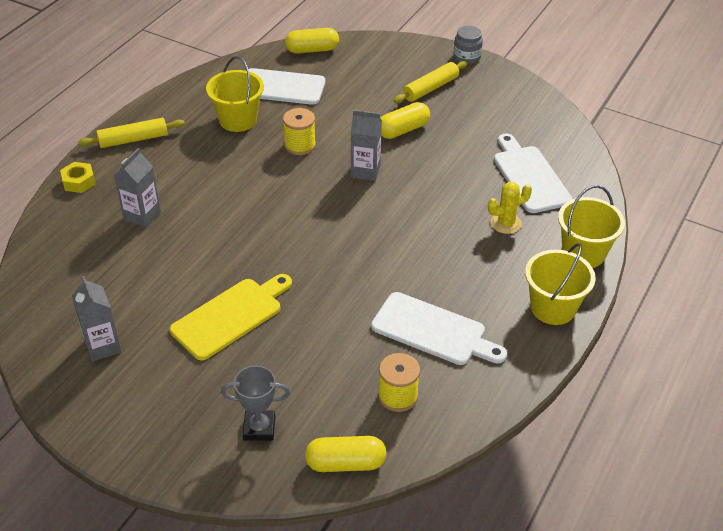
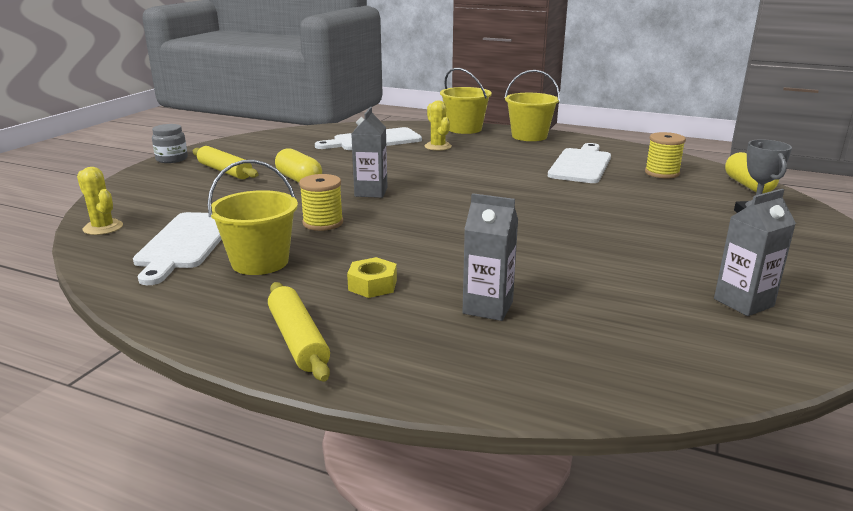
camera: 95 degrees left, 20 degrees down
(79, 182) = (420, 378): yellow nut -> yellow nut (372, 285)
(231, 316) = (630, 237): yellow cutting board -> none
(312, 50) = (103, 228): yellow capsule -> yellow cactus

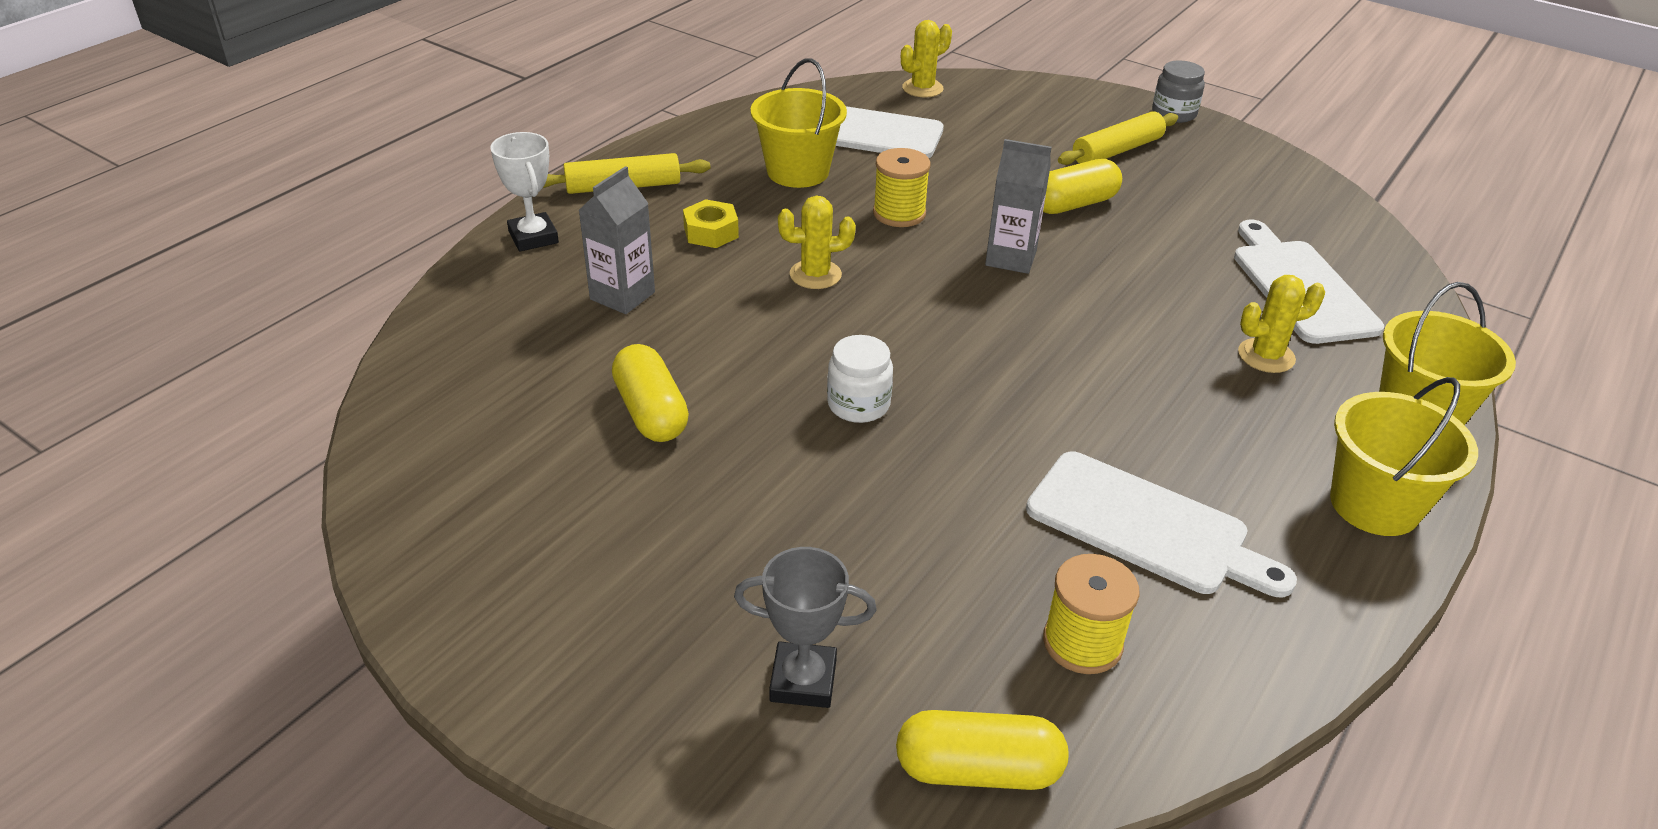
camera: 100 degrees right, 15 degrees up
(415, 373) = (533, 237): none -> white trophy
(418, 242) = (815, 275): none -> yellow cactus
(549, 219) = (858, 404): none -> white jar
(614, 274) = (651, 412): none -> yellow capsule
(743, 302) = (520, 501): grey carton -> none

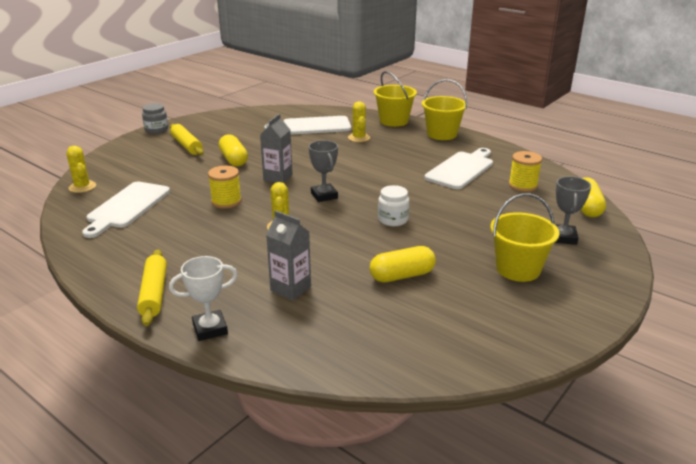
camera: 85 degrees left, 10 degrees down
(711, 232) = (226, 259): yellow nut -> none
(798, 171) = (165, 229): yellow bucket -> yellow bucket (518, 269)
(945, 316) = (324, 196): none -> grey trophy

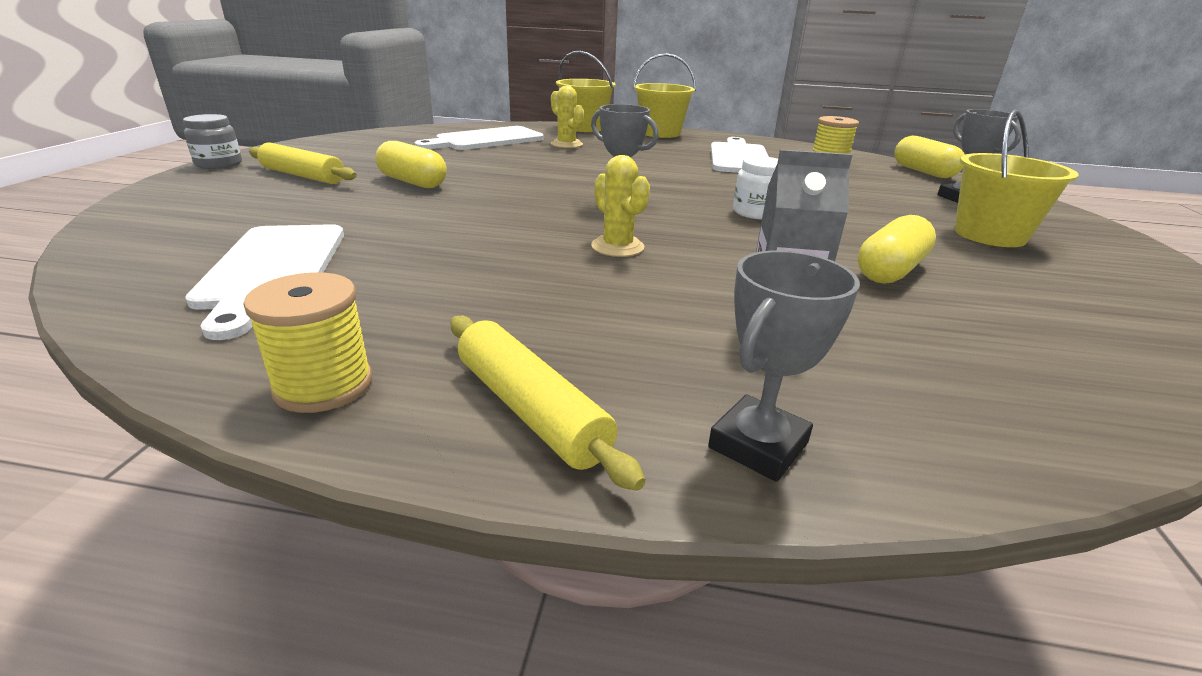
camera: 30 degrees left, 0 degrees up
(82, 187) = (122, 255): yellow cactus -> none
(210, 329) = (758, 445): white trophy -> grey trophy
(226, 201) = (473, 231): yellow spool -> yellow spool (323, 385)
(278, 177) = (517, 192): grey carton -> none

